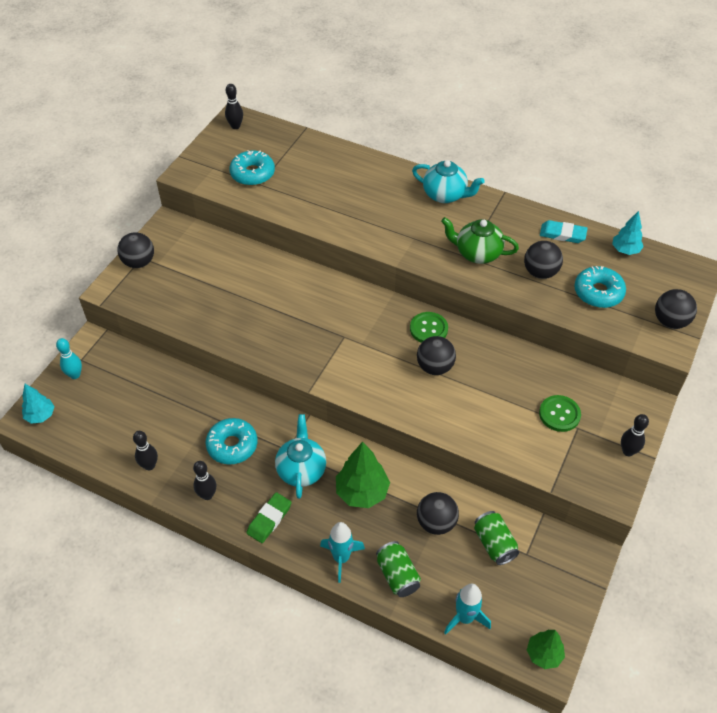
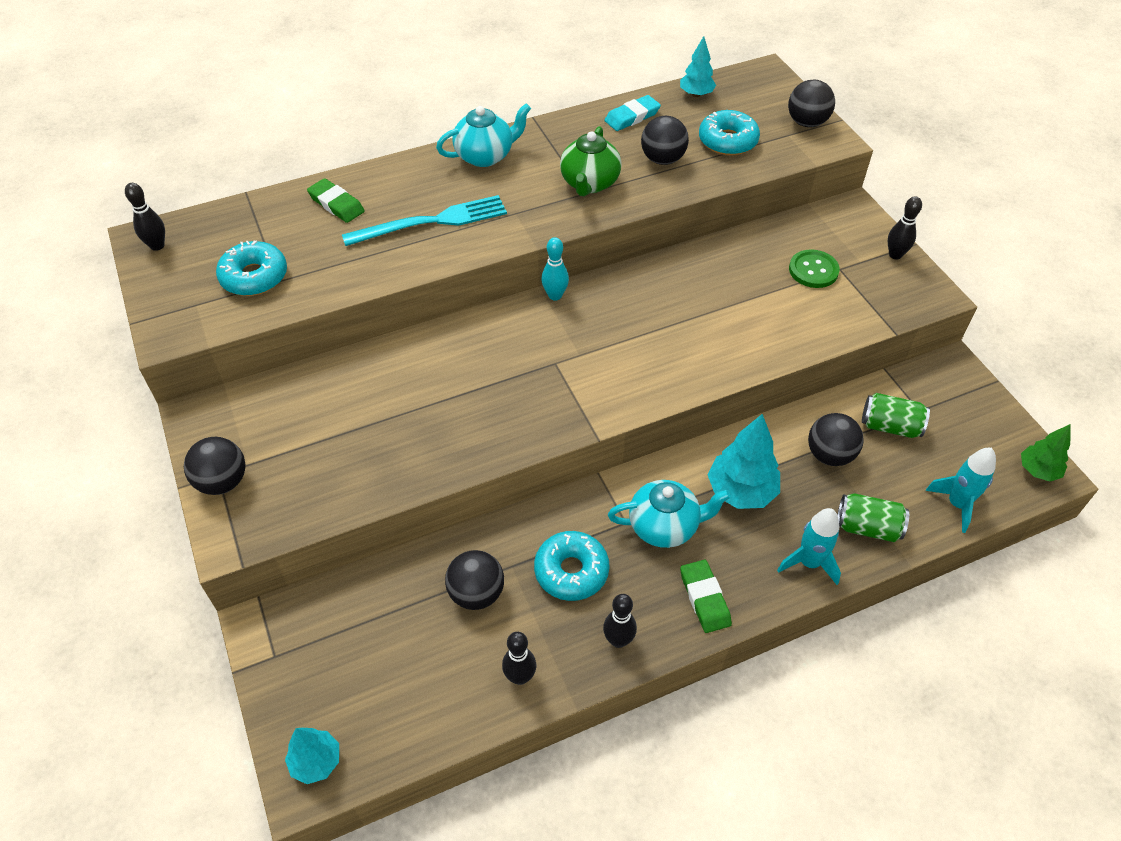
camera: 50 degrees left, 0 degrees up
(75, 375) = (292, 678): turquoise bowling pin -> turquoise bowling pin (555, 295)
(301, 470) = (665, 526): turquoise teapot -> turquoise teapot turned 135 degrees clockwise
(336, 165) = (336, 204): none -> green eraser
(362, 492) = (741, 491): green tree -> turquoise tree
(366, 210) = (431, 222): none -> turquoise fork
(428, 329) = (617, 292): green button -> none
(435, 367) = (670, 319): black ball -> black ball (476, 593)
(477, 253) = (589, 183): green teapot -> green teapot turned 45 degrees counterclockwise

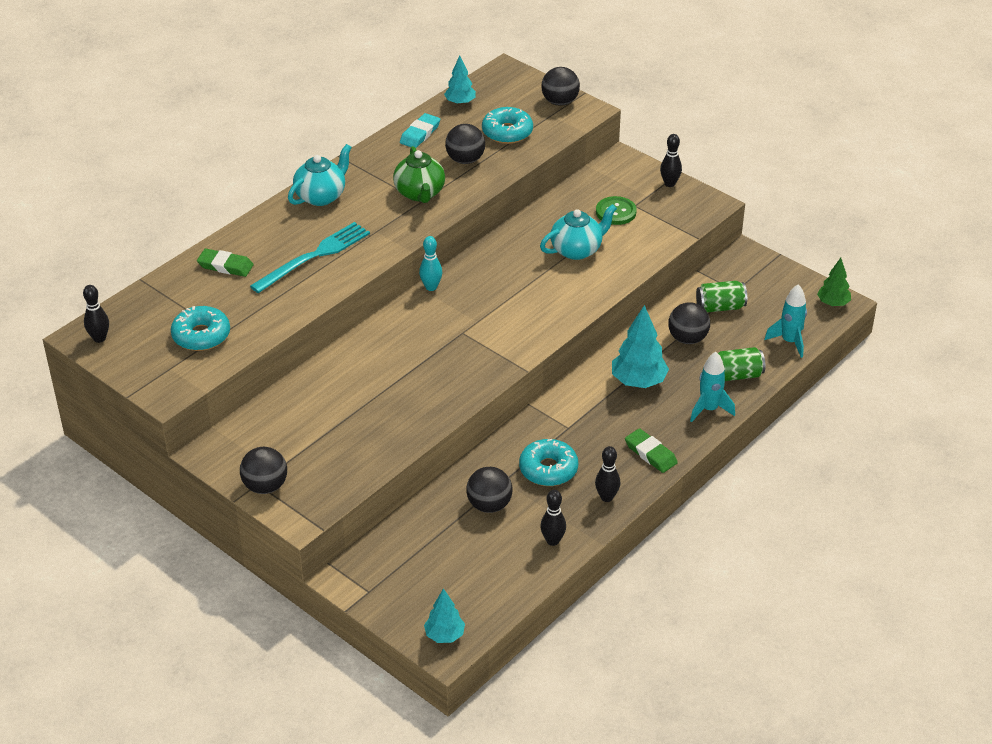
camera: 25 degrees left, 10 degrees down
(665, 526) = (597, 420): turquoise teapot -> turquoise teapot (577, 250)

